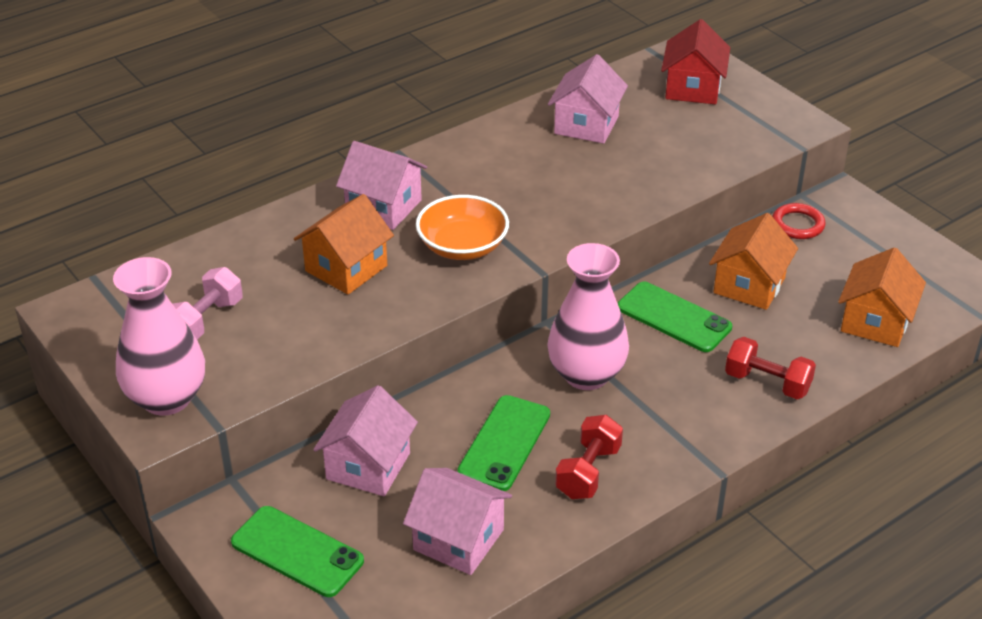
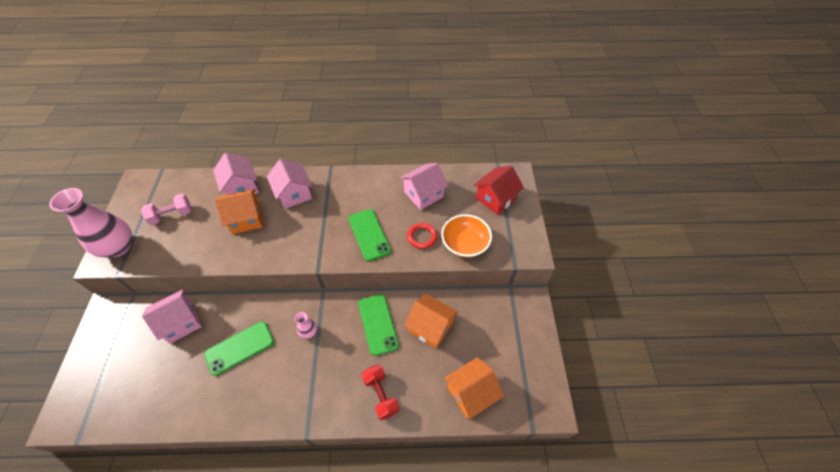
camera: 35 degrees right, 15 degrees up
(297, 552) = (114, 349): green phone -> green phone (369, 235)
(458, 540) = (170, 389): pink house -> pink house (241, 188)
(462, 246) = (301, 235): orange bowl -> orange bowl (465, 243)
(586, 374) = (309, 332): pink vase -> pink vase, size x0.45
(588, 472) = (254, 390): red dumbbell -> none
(749, 285) = (431, 327): orange house -> orange house turned 60 degrees clockwise
(797, 224) = (490, 304): red ring -> red ring (422, 237)

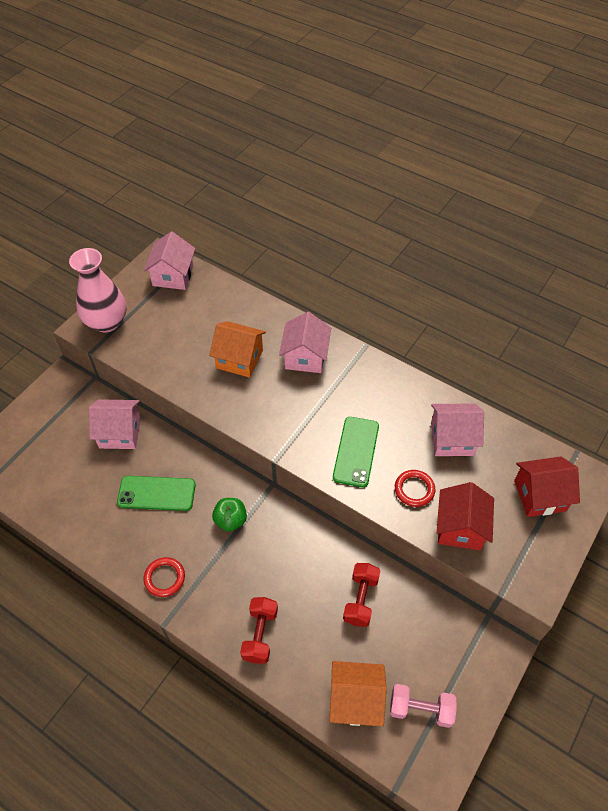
camera: 35 degrees right, 0 degrees up
(172, 215) = (172, 314): pink dumbbell -> pink dumbbell (420, 709)
(241, 188) = (256, 319): pink house -> pink house (173, 276)
(285, 403) = (164, 578): none -> red ring
(309, 332) = (230, 520): pink vase -> green apple
(378, 324) = (306, 558): green phone -> none
(431, 327) = (361, 599): orange house -> red dumbbell
(465, 243) = (460, 528): orange bowl -> red house

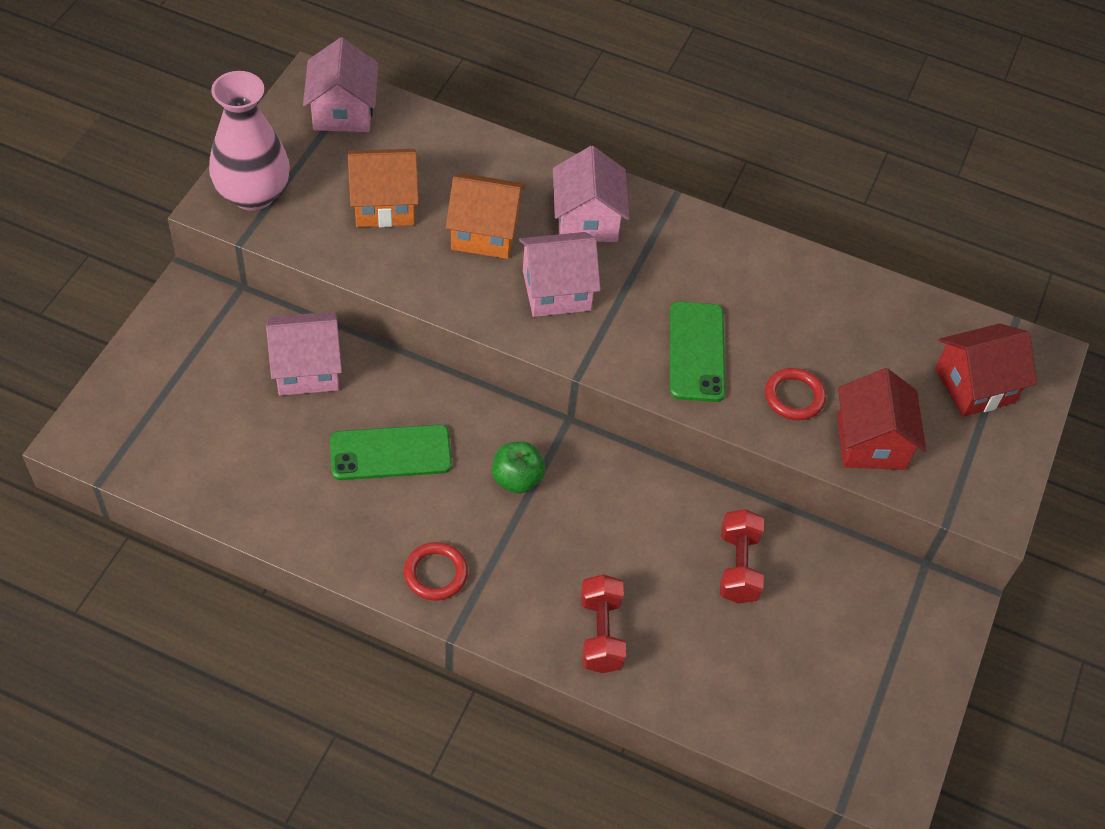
camera: 15 degrees left, 0 degrees up
(355, 700) = (760, 703): orange house -> orange house (384, 204)
(420, 709) = (854, 701): pink dumbbell -> none
(452, 439) = (834, 319): pink house -> pink house (556, 290)

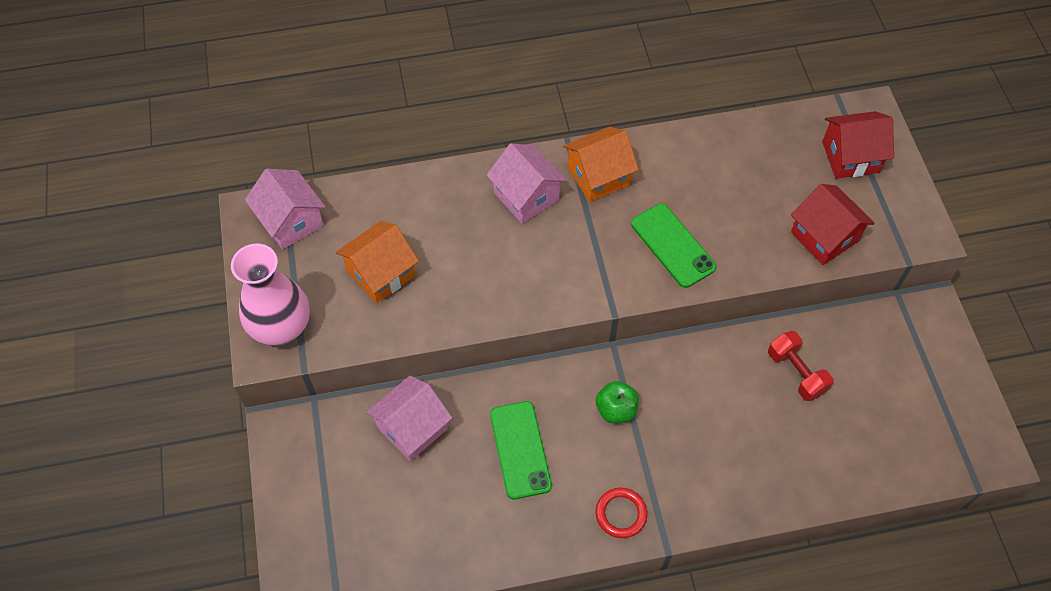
camera: 30 degrees left, 5 degrees up
(390, 453) = (520, 450): green phone -> green phone turned 60 degrees counterclockwise
(484, 232) = (467, 250): orange house -> orange house (598, 176)
(556, 290) = (549, 261): pink house -> none
(600, 633) = (754, 479): red dumbbell -> none
(794, 397) = (755, 236): red ring -> none
(975, 385) = (850, 157): red house -> red house turned 45 degrees clockwise

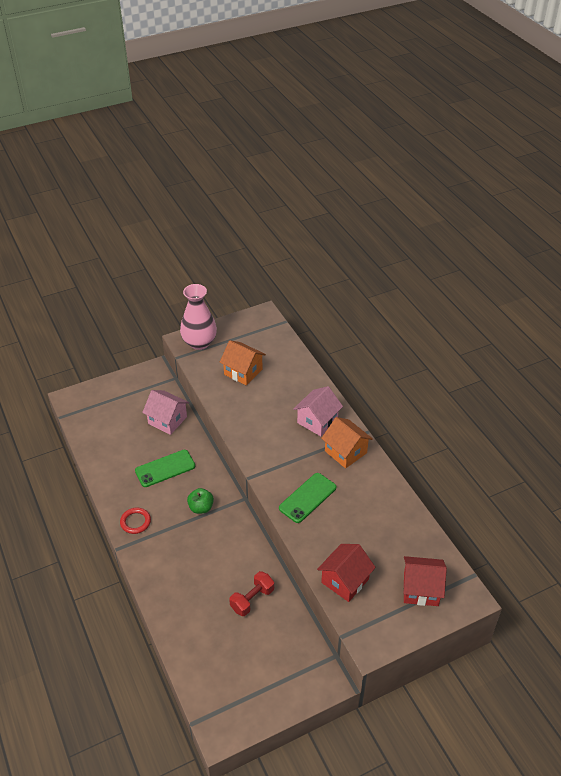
camera: 75 degrees right, 15 degrees down
(291, 221) = (263, 330): pink house -> none
(850, 157) = (421, 589): red house -> red house turned 60 degrees counterclockwise

